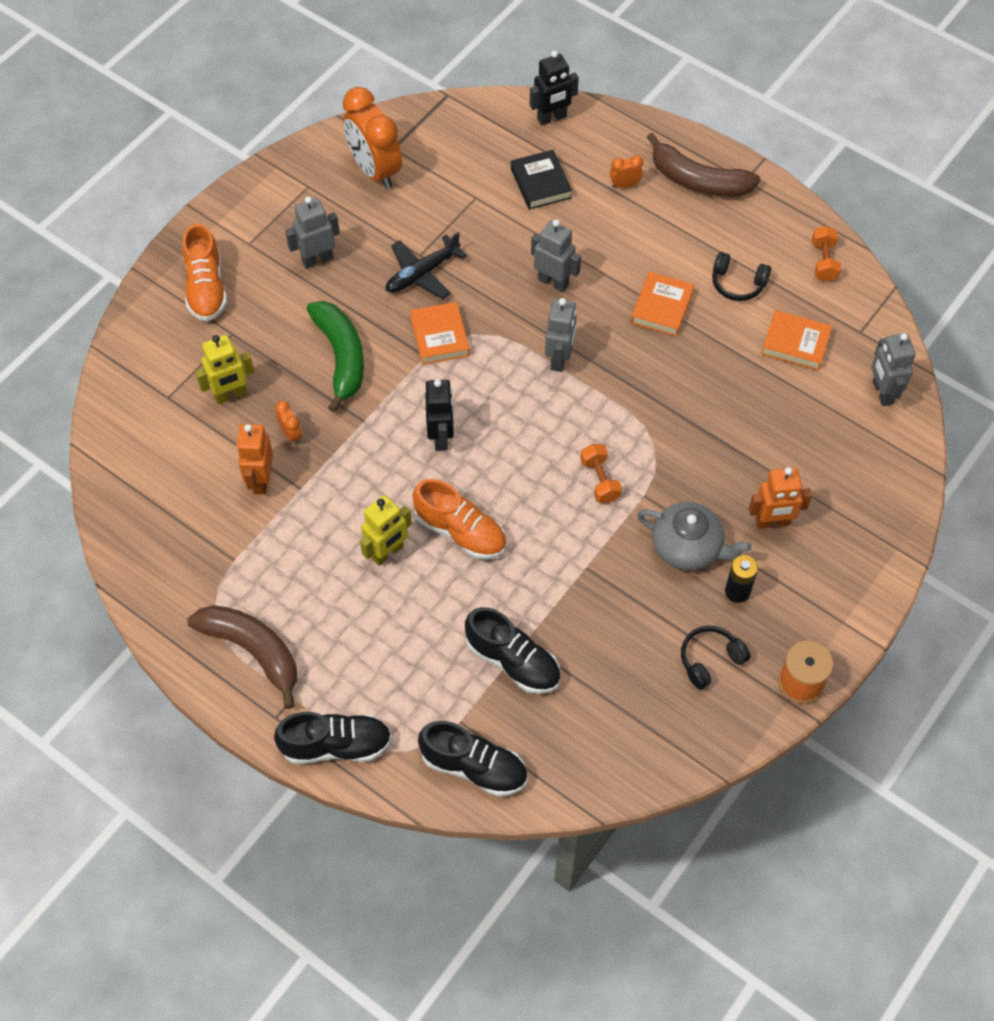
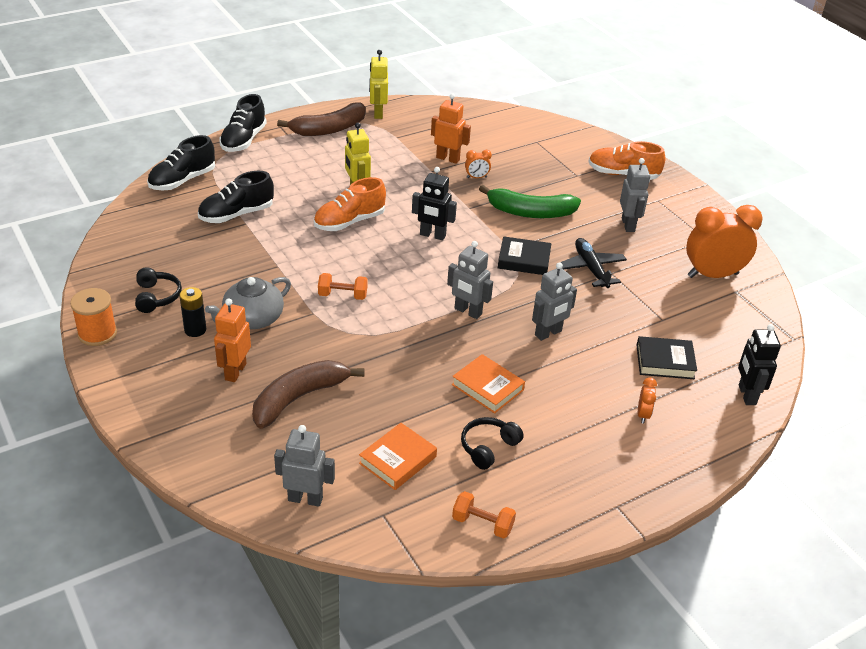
camera: 110 degrees right, 20 degrees down
(230, 395) = (524, 163): yellow robot -> yellow robot (378, 113)
(440, 337) = (524, 260): orange book -> black book
(698, 180) = (630, 469): brown banana -> brown banana (299, 398)

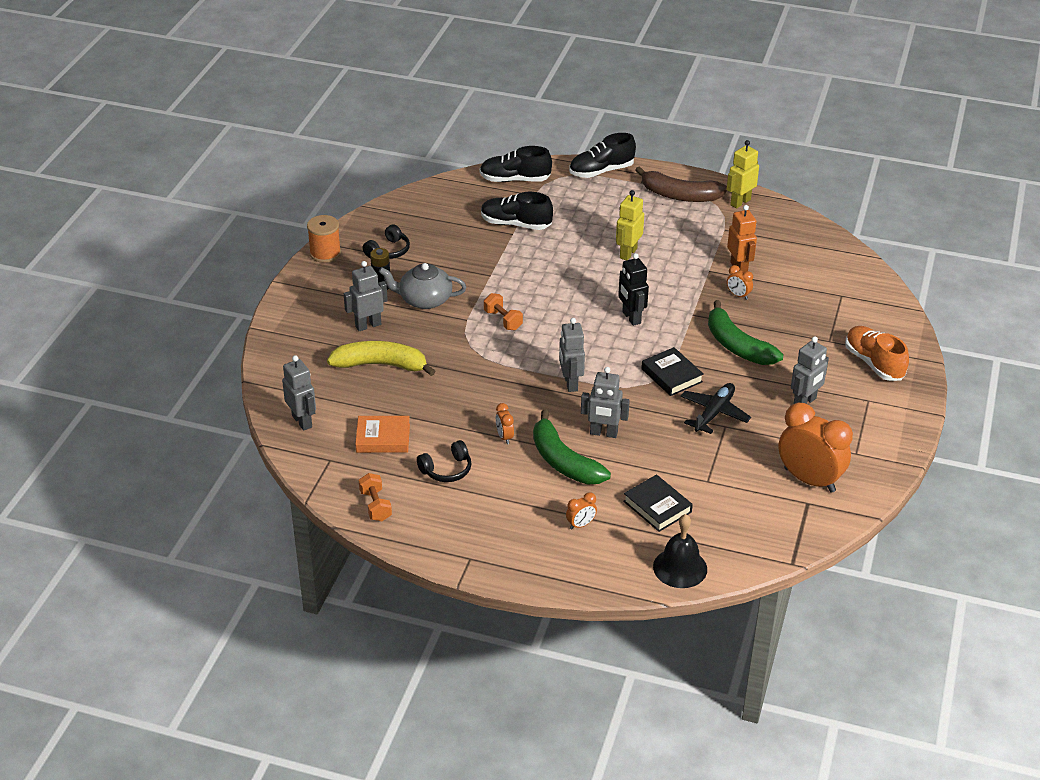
camera: 50 degrees right, 0 degrees up
(235, 371) = (368, 325): orange robot -> grey robot
(299, 398) = (381, 365): brown banana -> yellow banana
(349, 222) = (585, 273): orange shoe -> none
(487, 387) = (504, 437): orange book -> orange clock
(488, 447) = (447, 470): black headphones -> black headphones turned 150 degrees clockwise
(556, 375) = (563, 461): none -> green banana
(746, 395) = (680, 568): black robot -> black bell

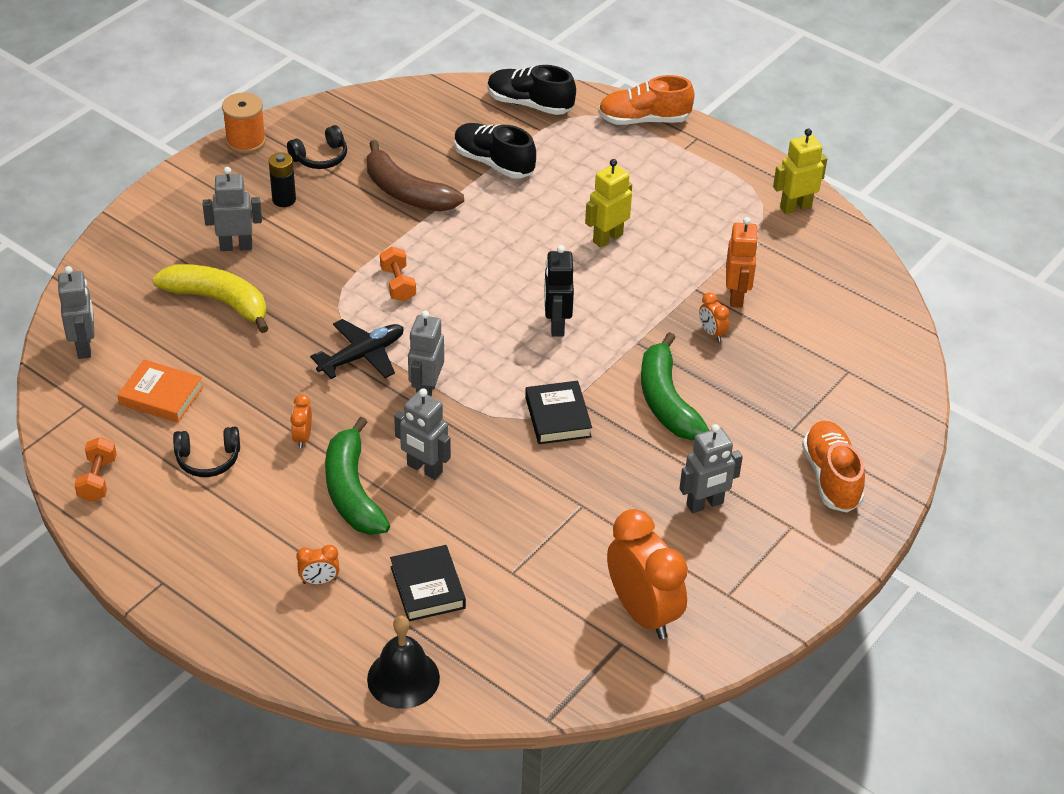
camera: 20 degrees right, 5 degrees up
(424, 300) = (322, 232): grey teapot -> none
(601, 171) = (644, 120): black shoe -> orange shoe
(679, 195) = (723, 177): brown banana -> brown banana (406, 192)
(714, 413) = (579, 484): black plane -> black plane (362, 356)

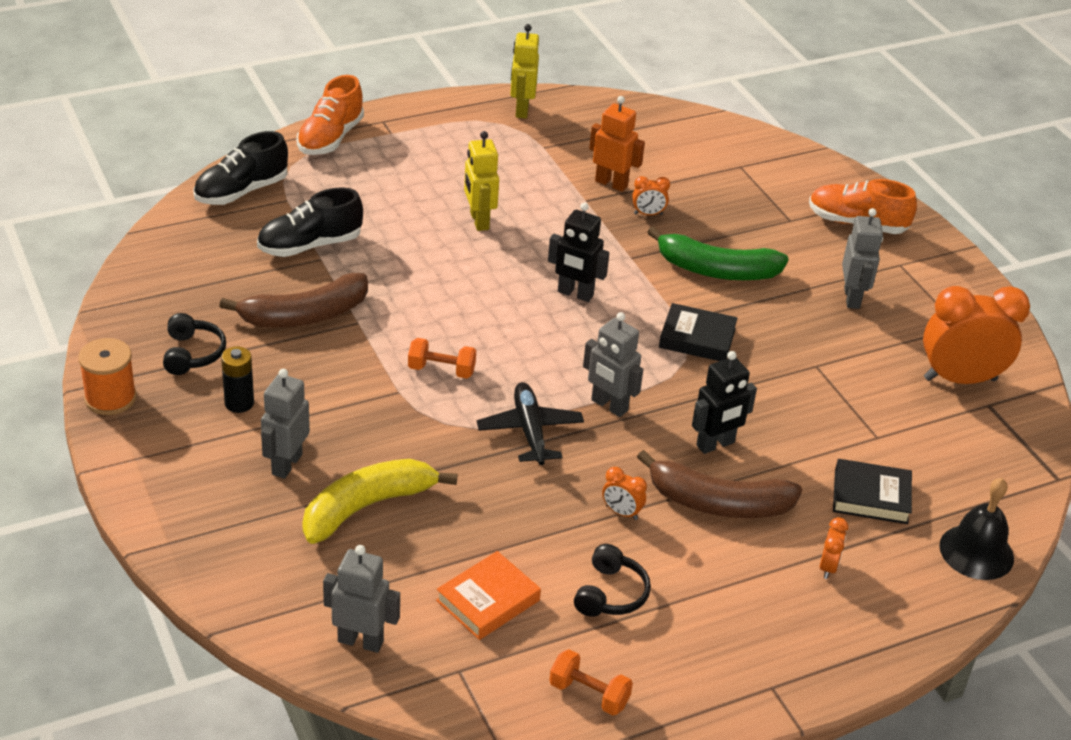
camera: 65 degrees left, 5 degrees down
(352, 491) = (718, 503): green banana -> brown banana
(424, 469) = (715, 444): grey robot -> black robot

